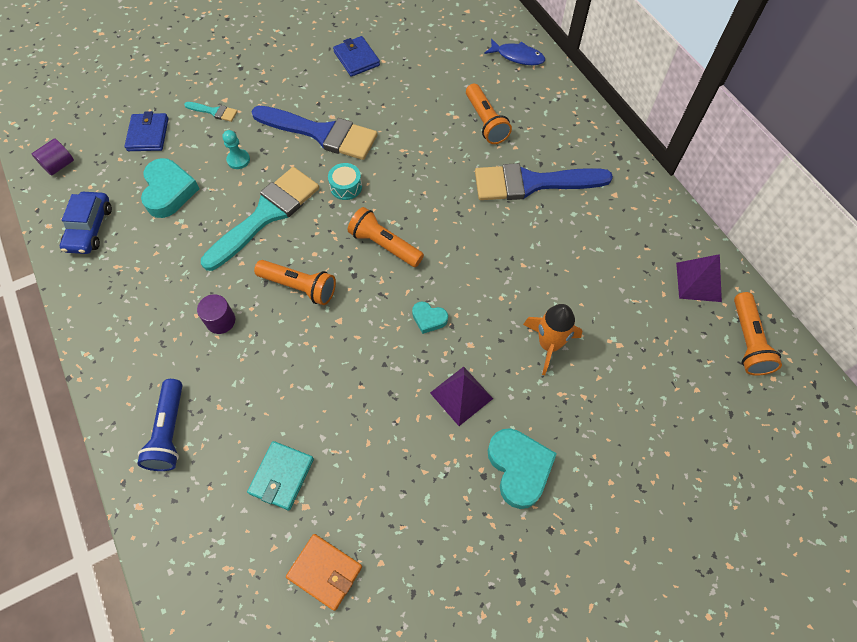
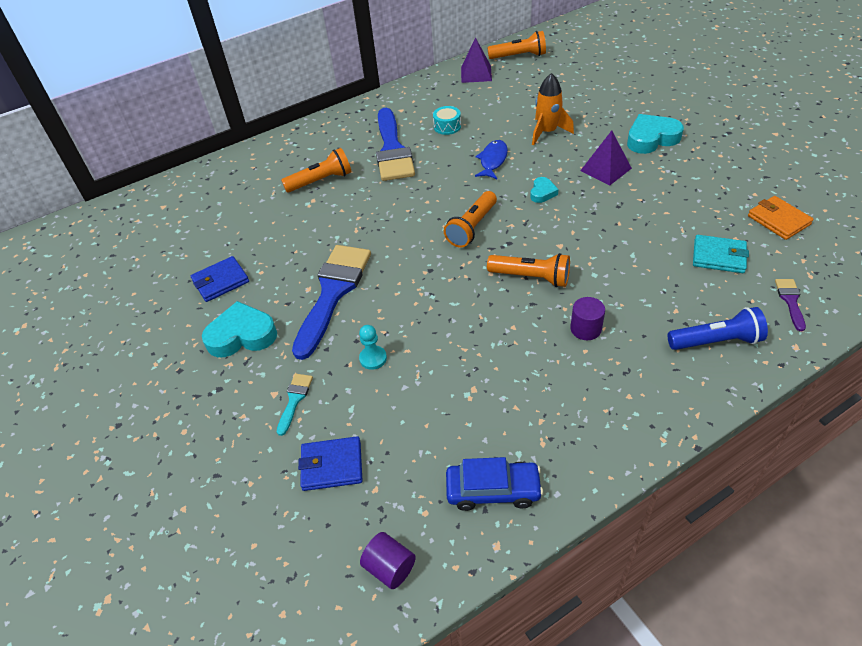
camera: 90 degrees left, 15 degrees down
(169, 191) = (425, 416): turquoise heart -> turquoise heart (242, 335)
(197, 527) = (790, 301): none -> purple brush
(266, 215) = (448, 318): turquoise brush -> none
(299, 287) = (531, 277): orange flashlight -> orange flashlight turned 90 degrees clockwise
(325, 572) = (778, 220): orange wallet -> orange wallet turned 60 degrees counterclockwise
(346, 187) = (405, 263): turquoise drum -> turquoise drum (447, 126)
(517, 56) = (237, 168): blue fish -> blue fish (493, 160)

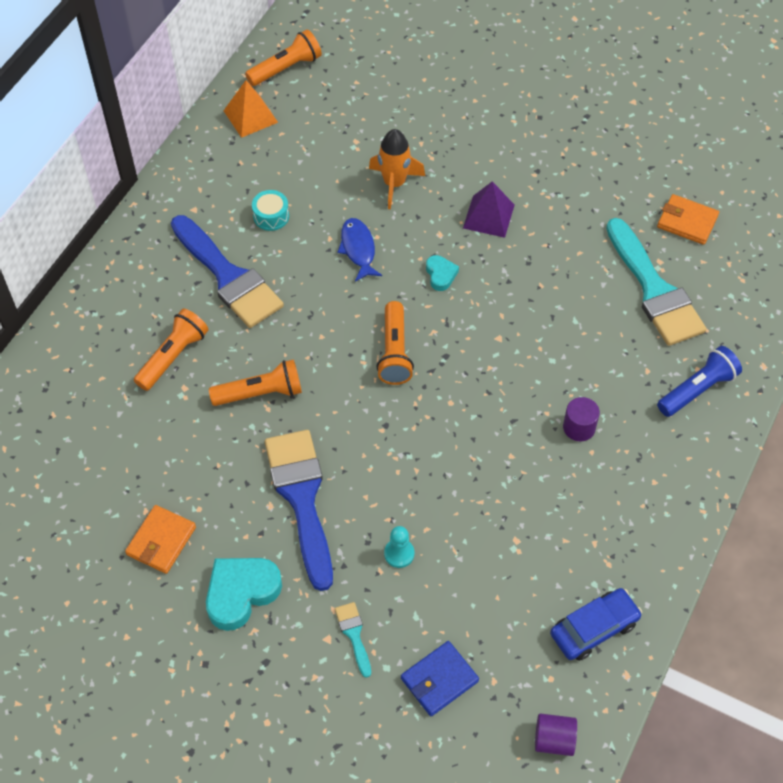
camera: 35 degrees left, 10 degrees up
(221, 281) = (161, 541): blue wallet -> orange wallet
(476, 74) = (250, 116): purple pyramid -> orange pyramid
(531, 277) = (494, 390): orange flashlight -> orange flashlight (260, 393)
(651, 138) = (513, 153): turquoise heart -> none
(718, 256) = (654, 290): turquoise wallet -> turquoise brush
(790, 301) = (738, 317): purple brush -> none

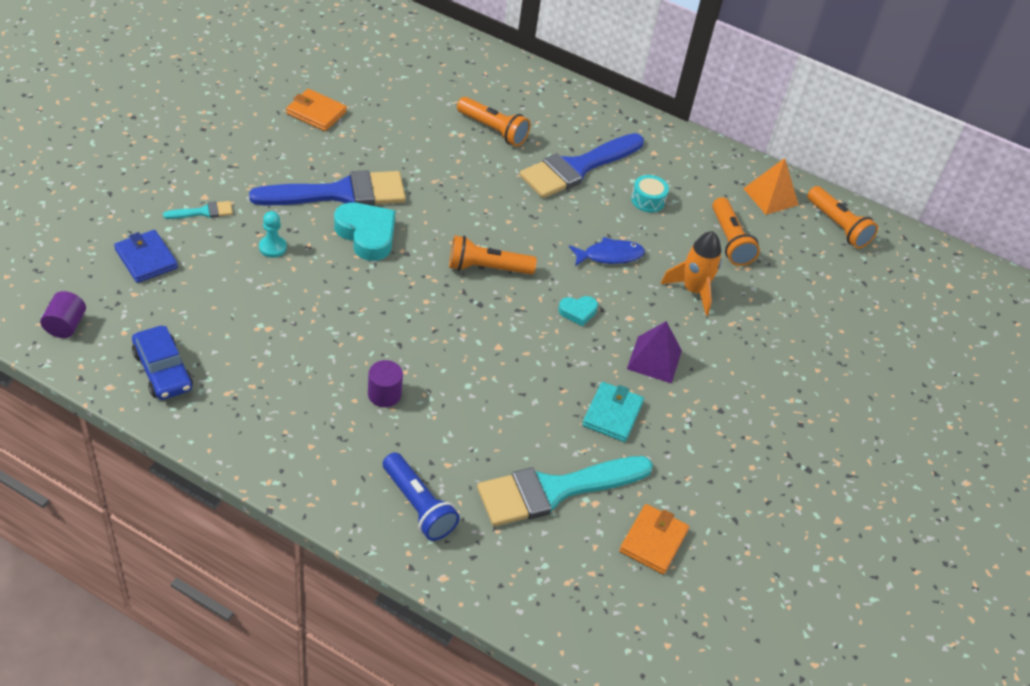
camera: 85 degrees right, 10 degrees down
(241, 593) = (259, 152): turquoise heart -> turquoise heart (367, 235)
(260, 393) = (450, 178): orange flashlight -> orange flashlight (730, 241)
(560, 248) = (612, 414): none -> turquoise wallet

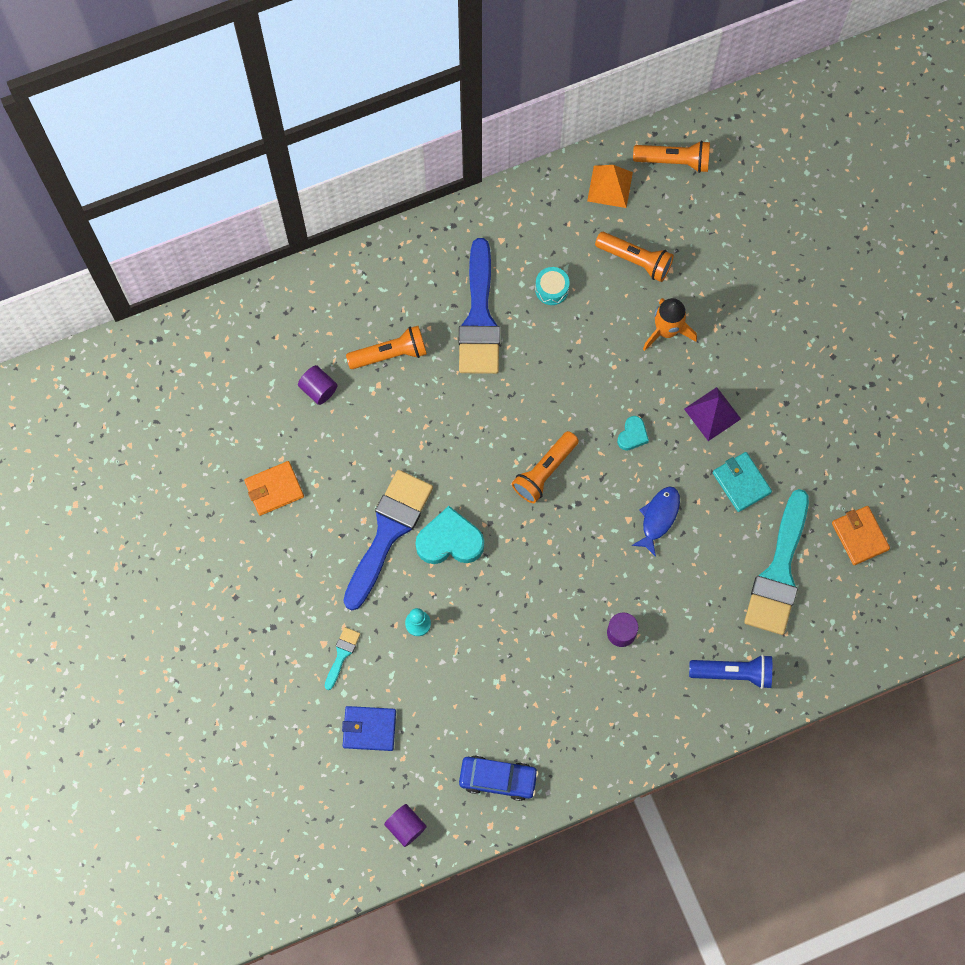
camera: 45 degrees left, 25 degrees up
(423, 103) = (318, 389): none -> purple cylinder
(609, 255) = (591, 367): blue fish -> blue fish (658, 518)

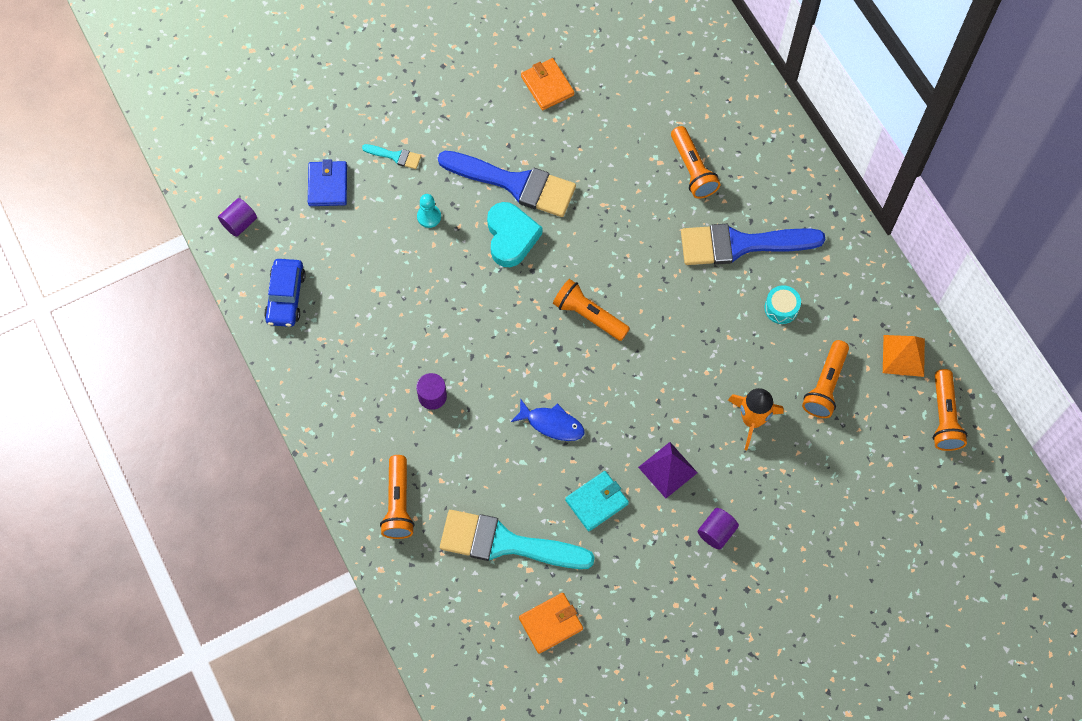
camera: 85 degrees right, 5 degrees down
(318, 389) = (649, 112): purple cylinder -> purple cylinder (716, 532)
(632, 435) = (635, 394): turquoise heart -> none
(733, 673) = (398, 503): blue flashlight -> orange flashlight

